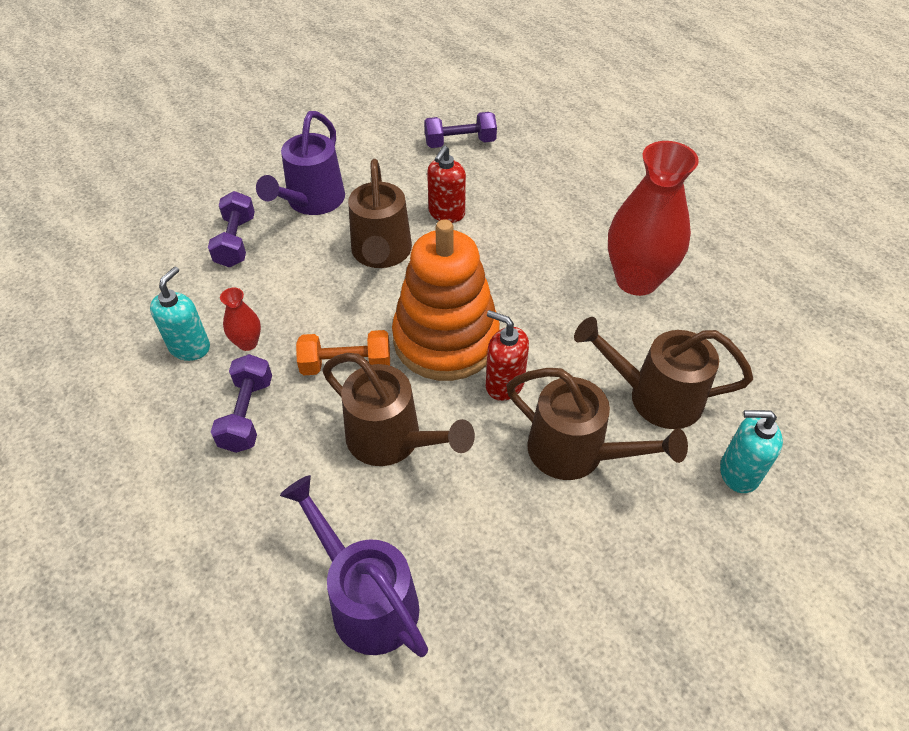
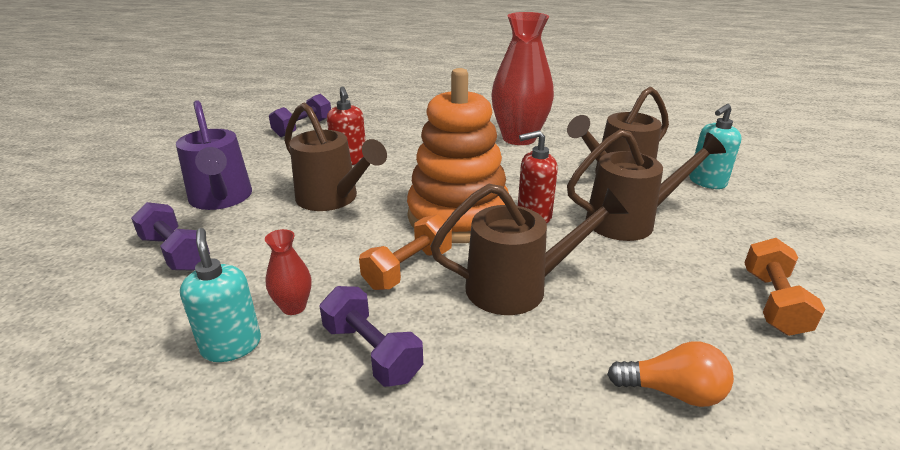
camera: 45 degrees left, 20 degrees down
(366, 598) = (672, 391): purple watering can -> orange light bulb
(555, 619) = (773, 302): none -> orange dumbbell

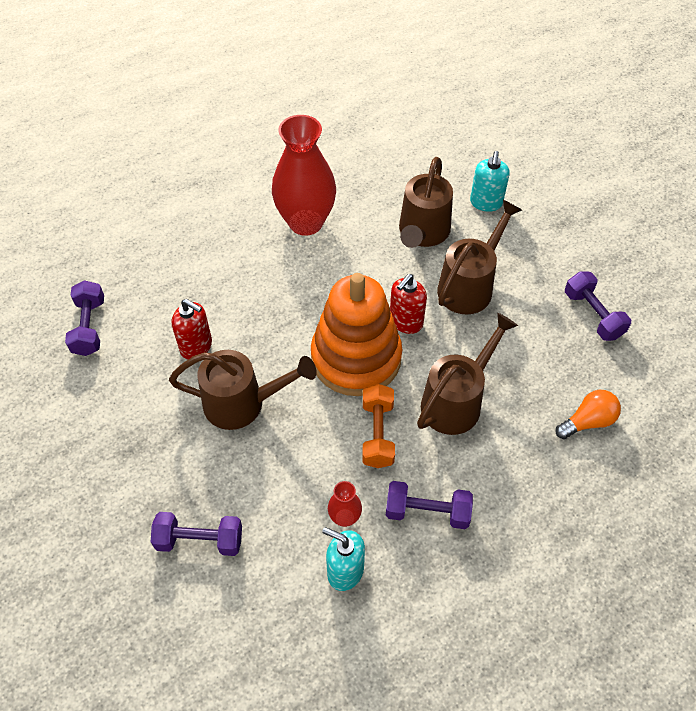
camera: 40 degrees left, 25 degrees up
(221, 199) = (152, 467): purple watering can -> none
(773, 302) = (593, 315): orange dumbbell -> purple dumbbell

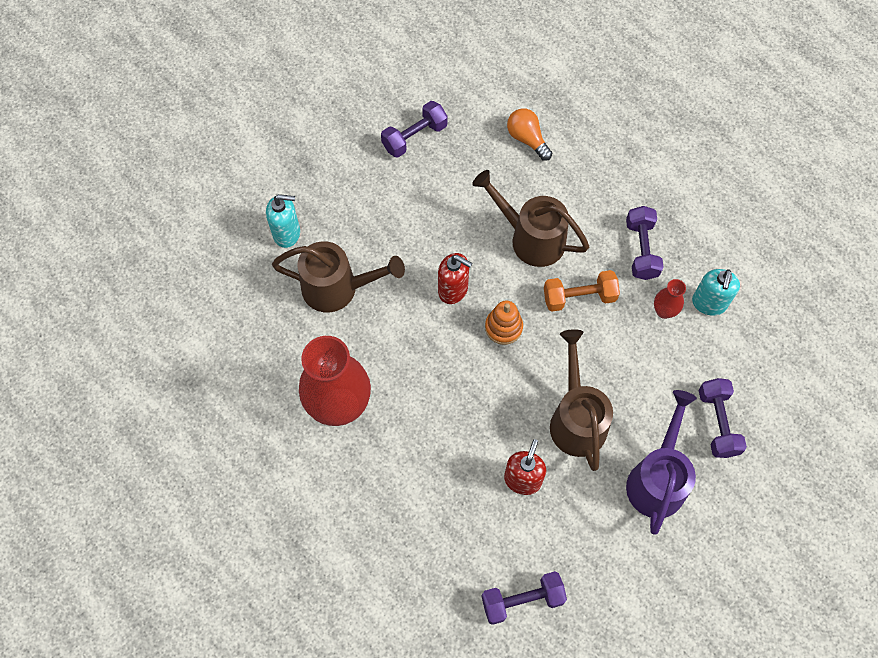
camera: 100 degrees left, 10 degrees up
(159, 464) = (657, 478): none -> purple watering can
(356, 358) = (503, 327): orange stacking toy -> orange stacking toy, size x0.43
(470, 285) = (398, 239): brown watering can -> none

